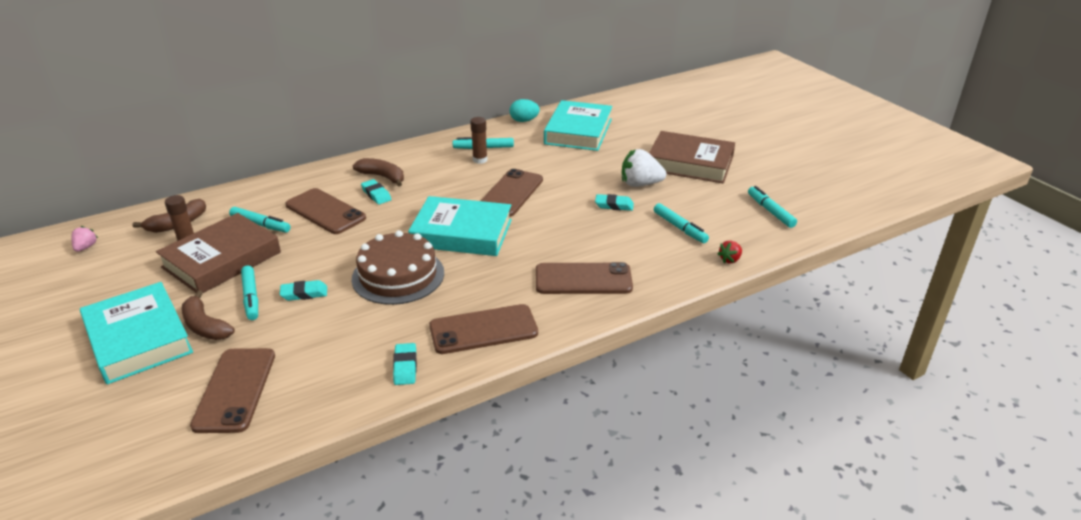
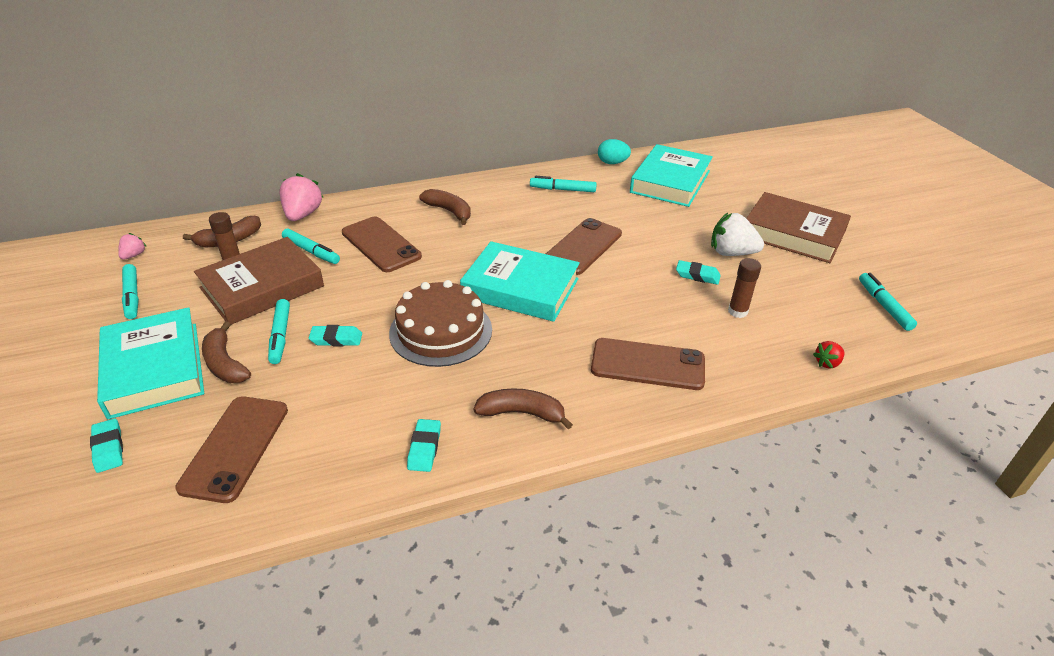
camera: 10 degrees right, 5 degrees up
(243, 194) = (302, 215): none -> pink strawberry
(376, 195) = (438, 231): turquoise eraser -> turquoise eraser (108, 448)
(480, 160) = (556, 203): brown glue stick -> brown glue stick (737, 311)
(483, 329) = (521, 413): brown phone -> brown banana
(680, 228) = (771, 313): turquoise marker -> turquoise marker (132, 296)

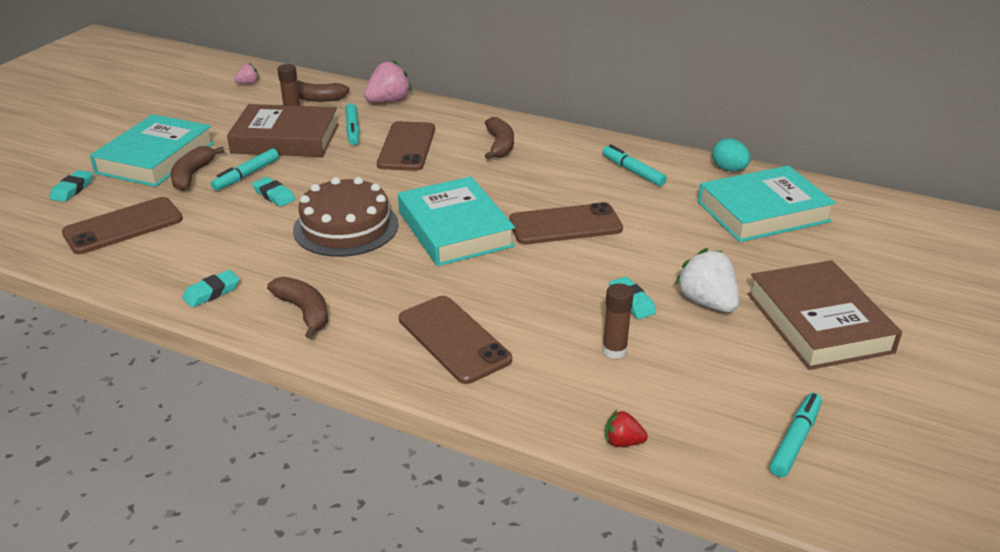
camera: 45 degrees right, 5 degrees down
(132, 296) = (209, 109): turquoise marker -> none

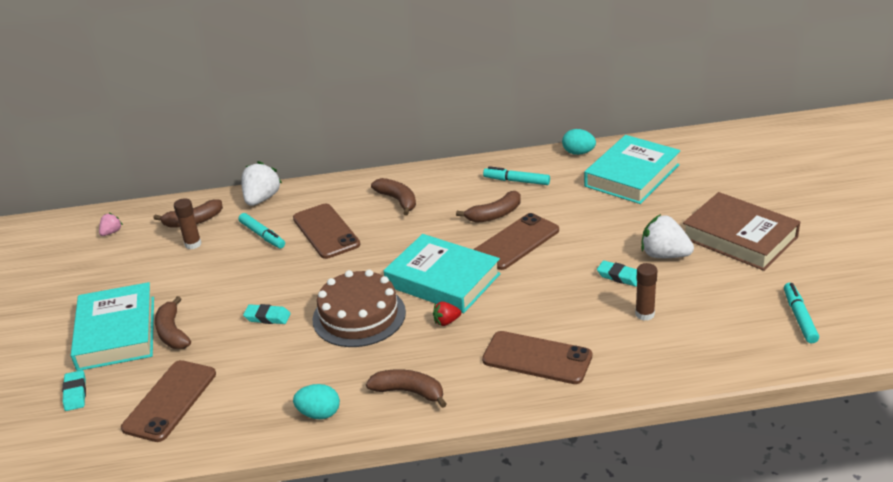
camera: 30 degrees left, 0 degrees up
(211, 292) = (319, 414): turquoise eraser -> turquoise egg
(246, 175) = (221, 311): turquoise marker -> none
(285, 139) = (214, 267): brown book -> none
(388, 101) = (261, 199): pink strawberry -> white strawberry
(574, 192) = (495, 215): none -> brown banana
(623, 442) = (712, 368): red strawberry -> red strawberry (446, 322)

